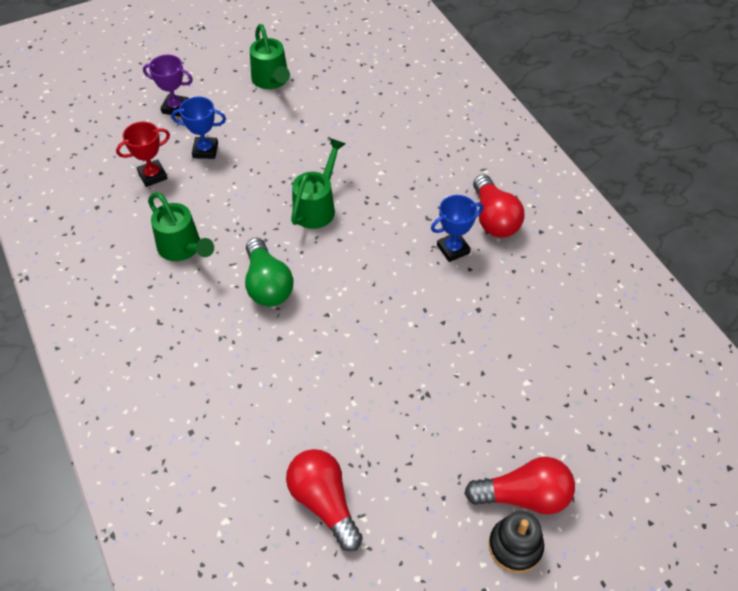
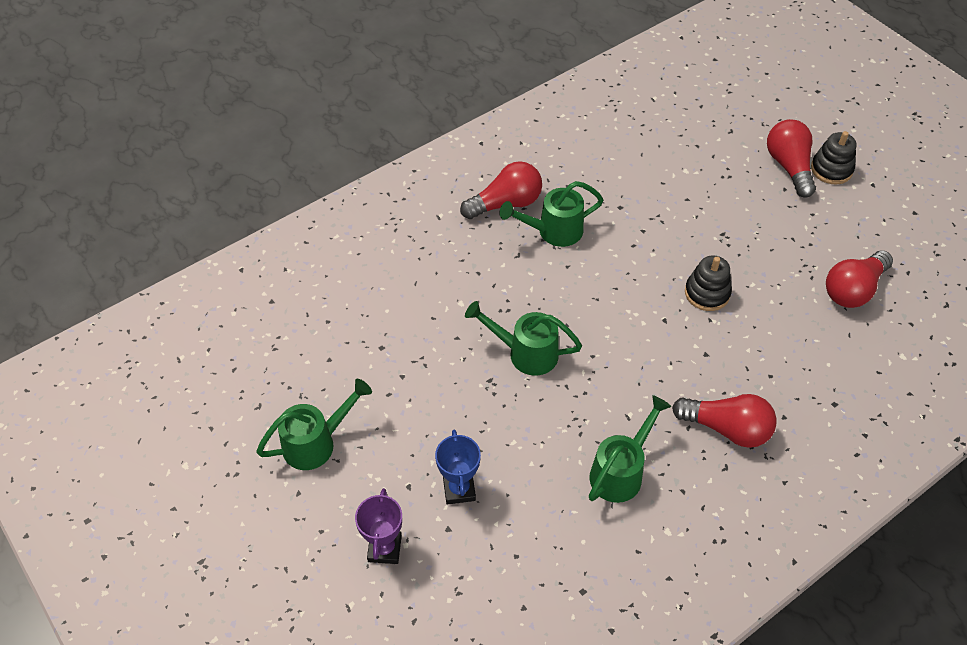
camera: 100 degrees left, 0 degrees up
(152, 175) = (515, 540): red trophy -> none
(195, 333) = (727, 428): none -> red light bulb
(267, 285) = (645, 377): green light bulb -> none
(351, 358) = (707, 293): none -> black stacking toy
(453, 249) = (554, 231): blue trophy -> green watering can

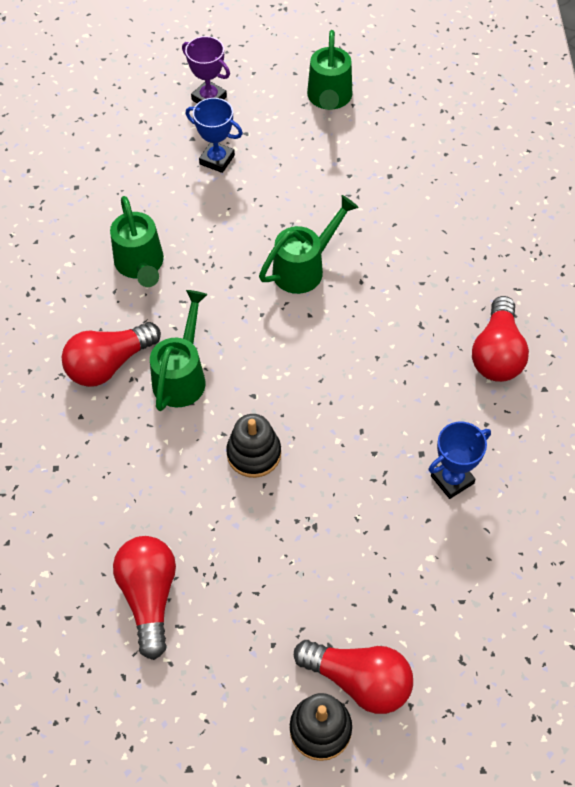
camera: 125 degrees right, 5 degrees up
(554, 231) = (430, 372): green watering can -> green watering can (181, 376)
(624, 184) = (452, 479): none -> blue trophy

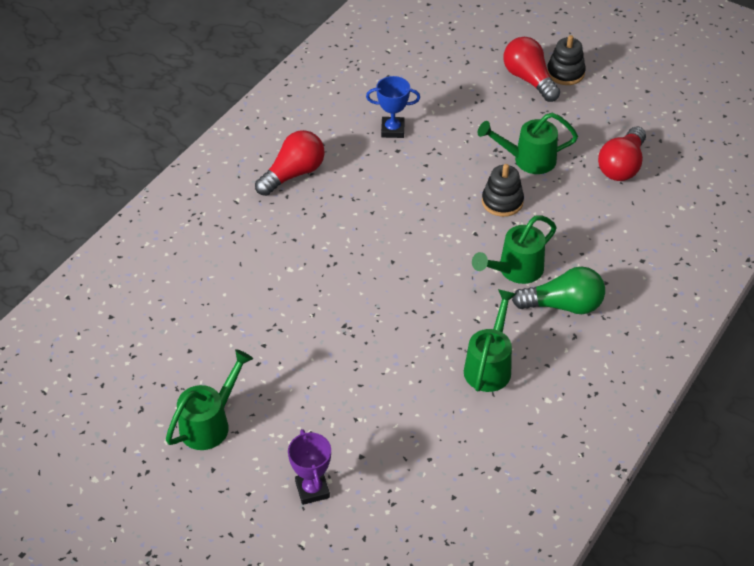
camera: 145 degrees left, 10 degrees down
(109, 364) = (563, 305): red light bulb -> green light bulb
(217, 160) = (357, 422): blue trophy -> none
(304, 268) = (367, 294): green watering can -> green watering can (528, 160)

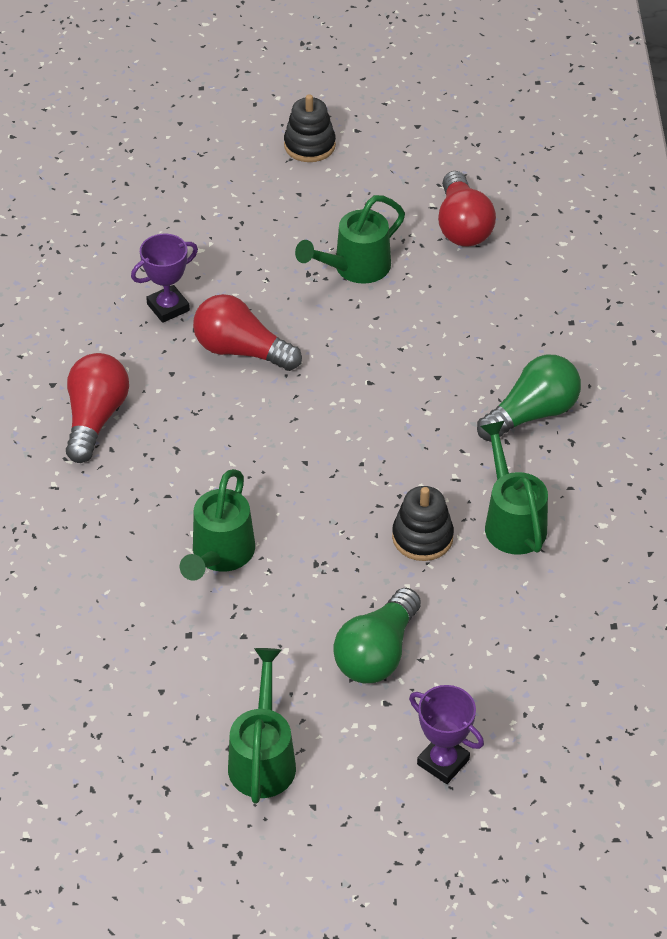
camera: 35 degrees left, 0 degrees up
(332, 400) = (377, 653): none -> green light bulb
(392, 130) = (168, 307): blue trophy -> purple trophy
(502, 202) = (368, 331): black stacking toy -> black stacking toy (422, 537)
(516, 270) = (449, 401): green watering can -> green watering can (220, 555)
(529, 79) = (275, 172): red light bulb -> red light bulb (241, 351)

